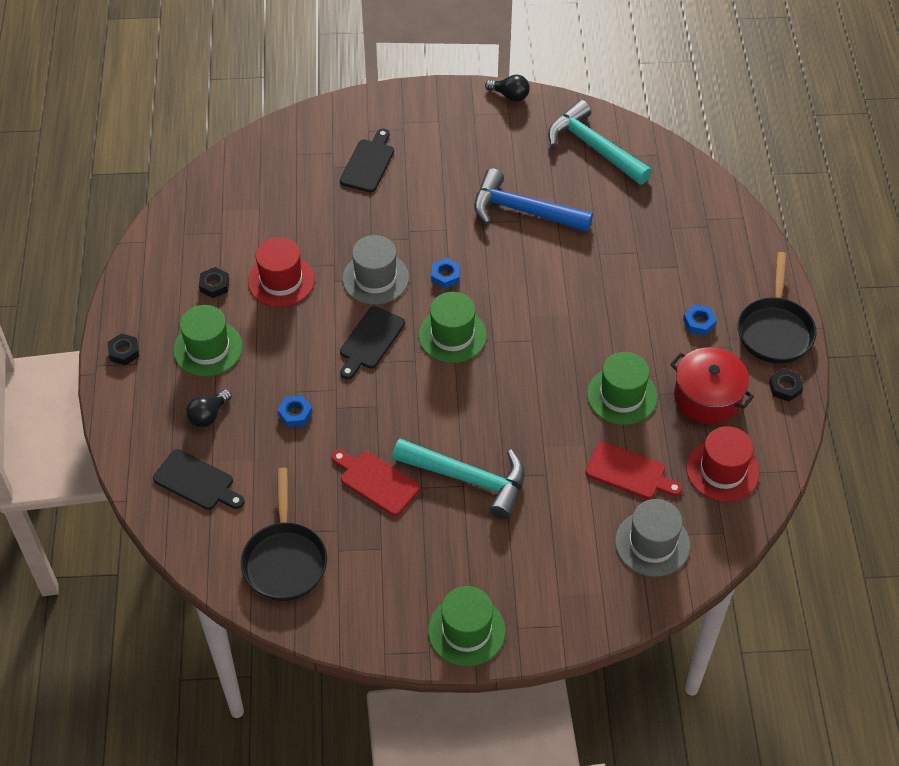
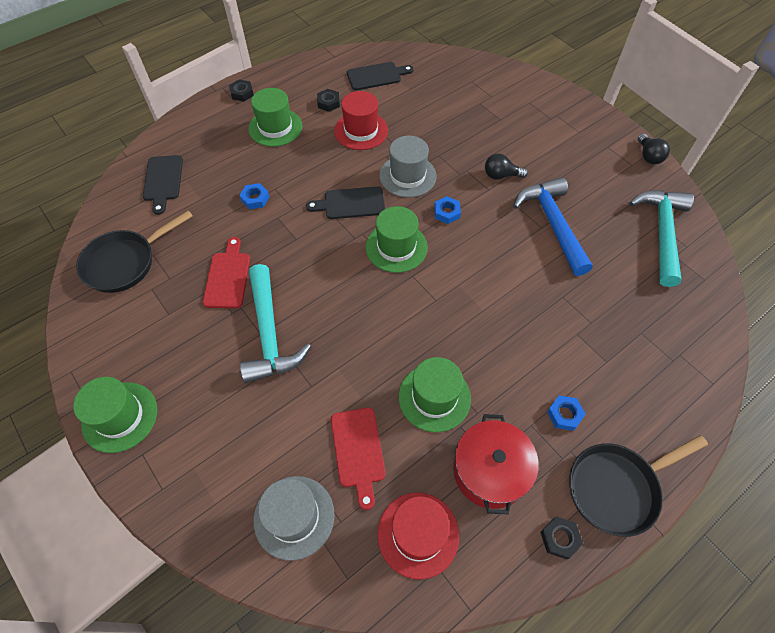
camera: 55 degrees right, 5 degrees up
(208, 415) = (221, 157): black light bulb -> black light bulb (501, 175)
(368, 163) = (502, 118): black cutting board -> black cutting board (376, 76)

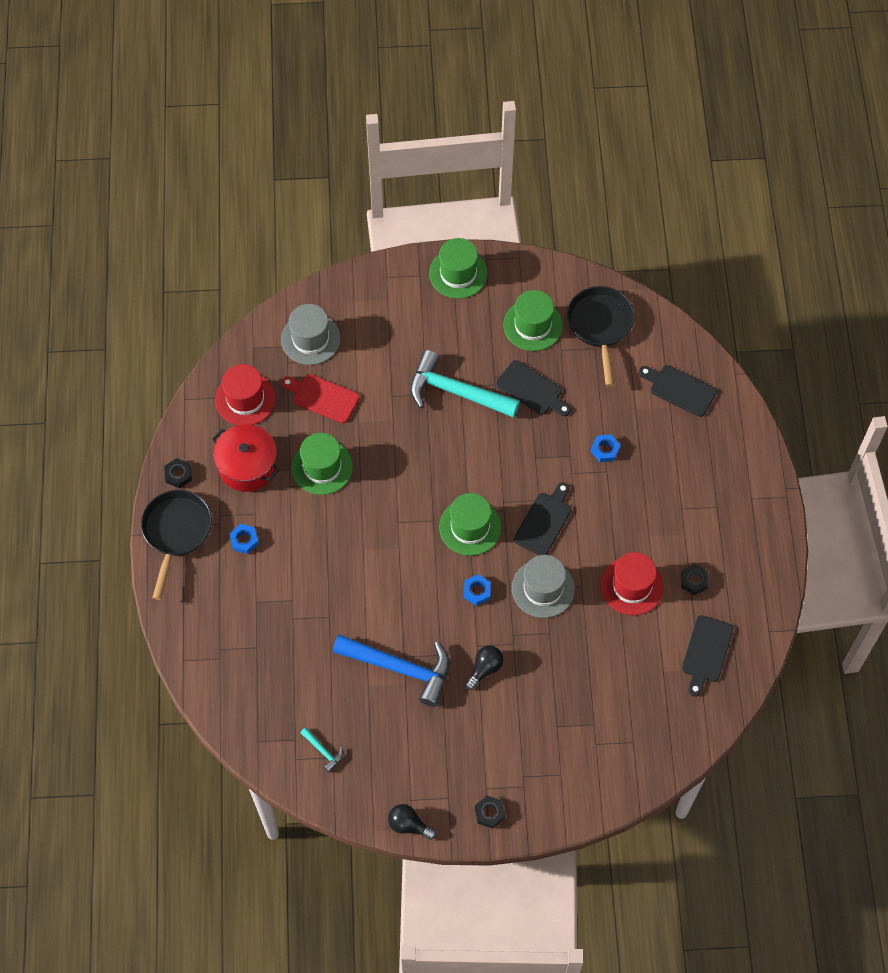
camera: 125 degrees right, 5 degrees up
(228, 277) = (532, 389): red cutting board -> black cutting board
(242, 93) = (764, 510): black nut -> black nut (489, 813)
(275, 127) = (690, 513): green hat -> green hat (532, 325)
(661, 233) = (323, 751): turquoise hammer -> turquoise hammer, size x0.41

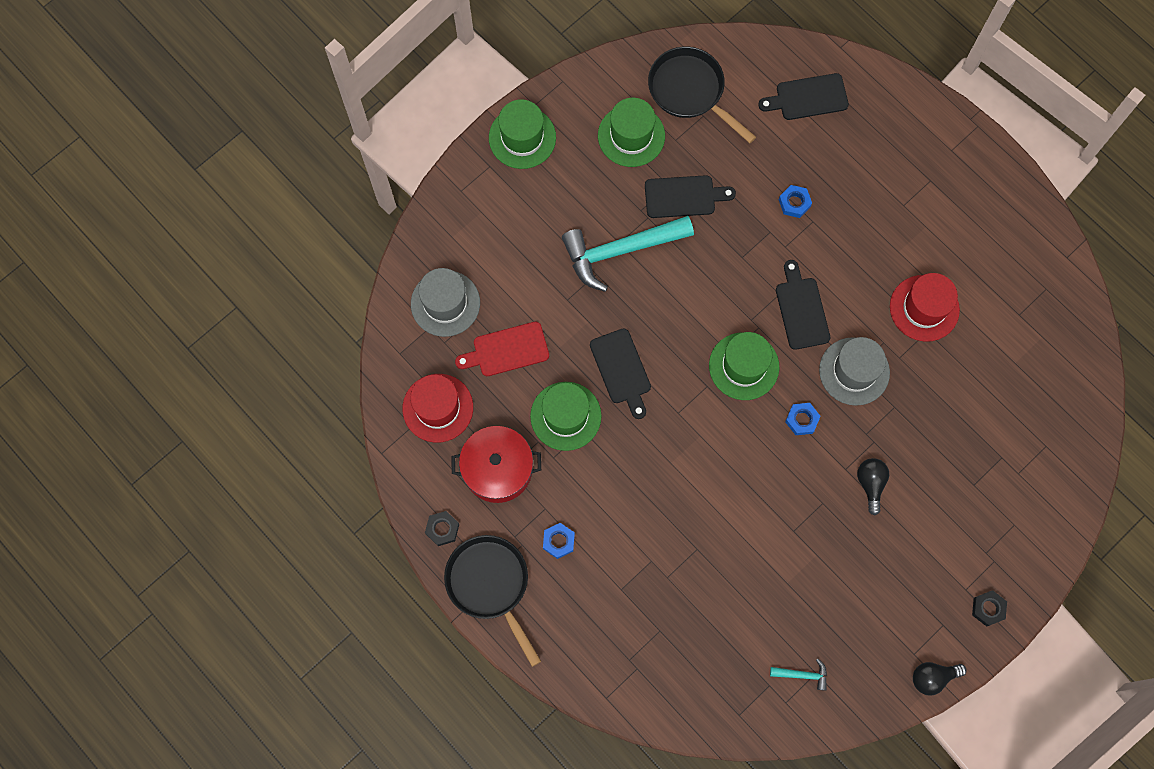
camera: 40 degrees left, 10 degrees up
(400, 668) = (800, 544): blue hammer -> none
(694, 581) = (970, 262): black nut -> none
(706, 652) = (1034, 317): black cutting board -> black cutting board (621, 370)

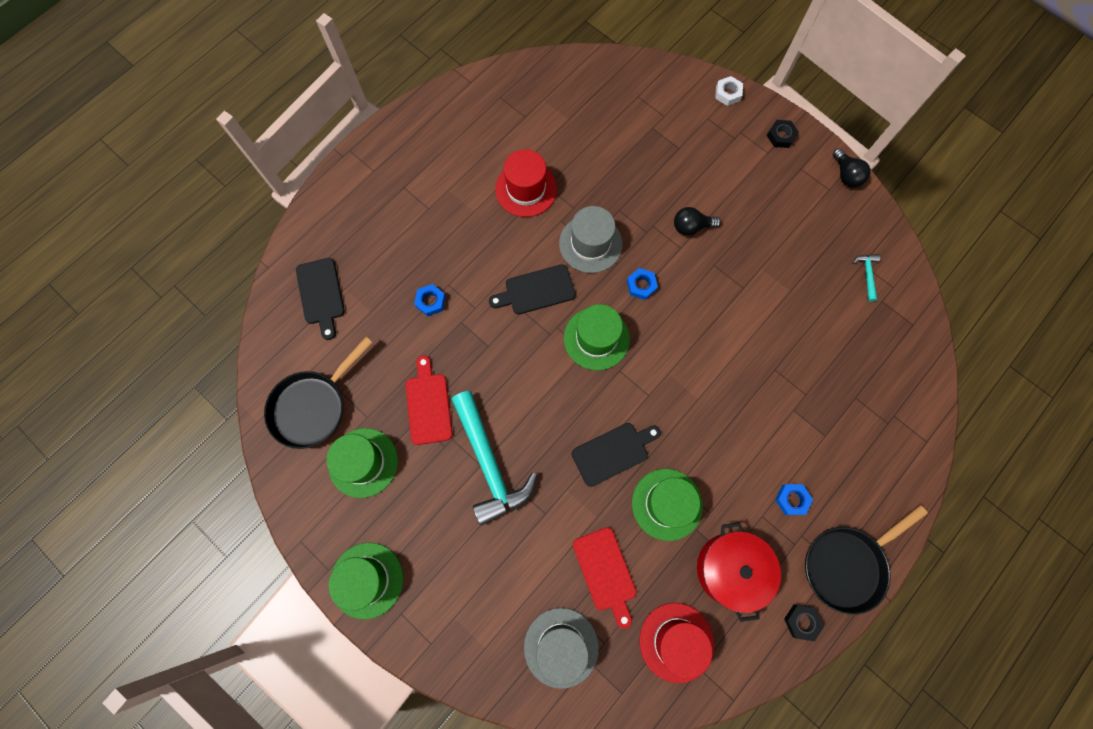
camera: 95 degrees left, 0 degrees up
(684, 197) = (428, 405): black cutting board -> red cutting board
(1049, 554) = (727, 93): none -> white nut

